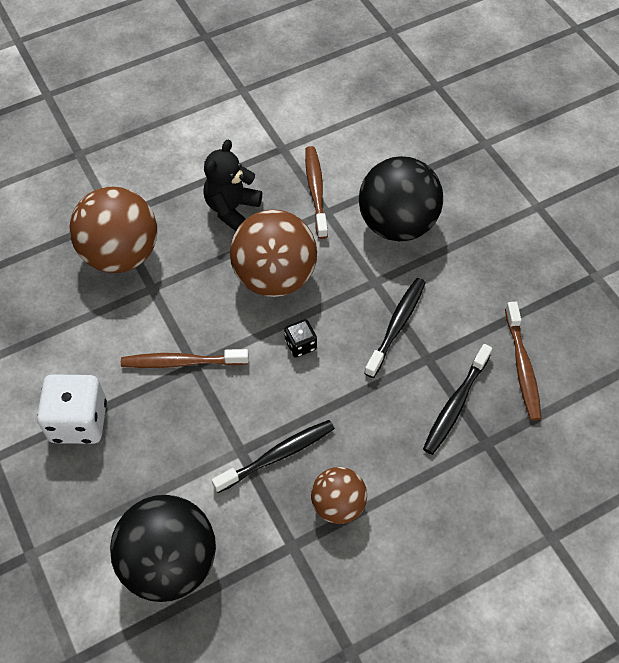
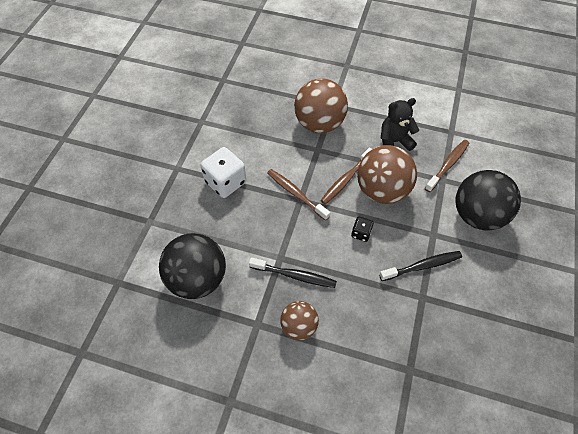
camera: 45 degrees right, 0 degrees up
(455, 404) = (413, 334): black toothbrush -> none
(522, 366) = (474, 349): brown toothbrush -> brown toothbrush (346, 179)

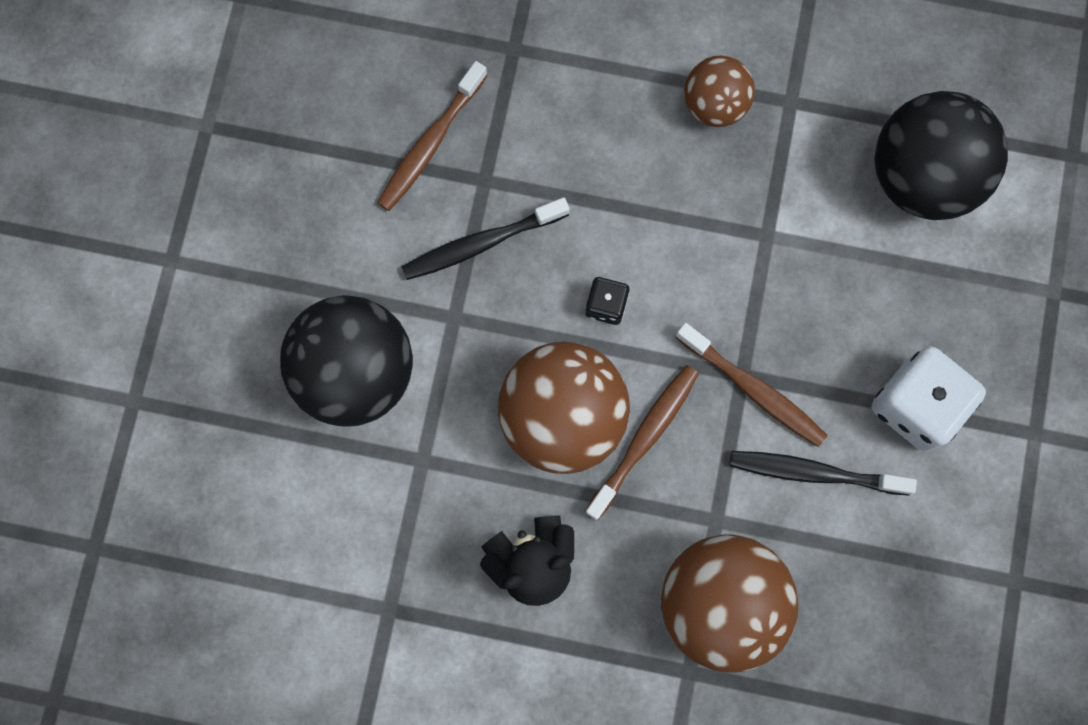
camera: 175 degrees right, 20 degrees up
(294, 275) = (733, 200): black toothbrush -> black toothbrush (814, 472)
(447, 165) = (407, 503): brown toothbrush -> brown toothbrush (430, 143)

